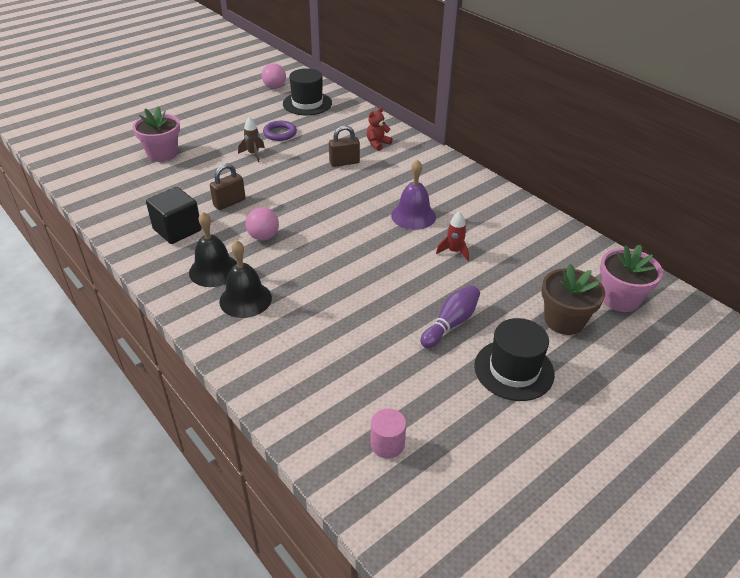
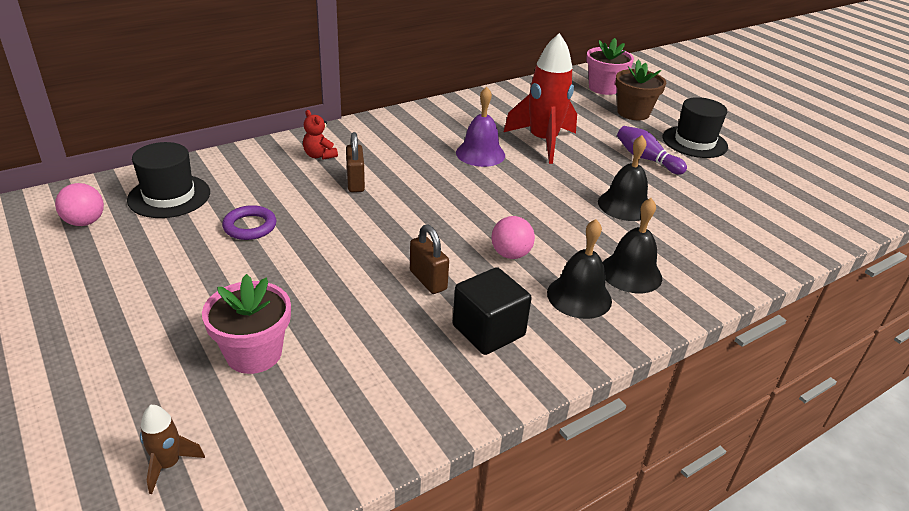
camera: 85 degrees left, 5 degrees down
(253, 154) = (301, 253): brown rocket -> brown rocket (168, 464)
(351, 302) = (625, 205): none -> black bell
(387, 444) = (795, 206): pink cylinder -> none
(454, 251) = (543, 142): red rocket -> red rocket, size x2.24

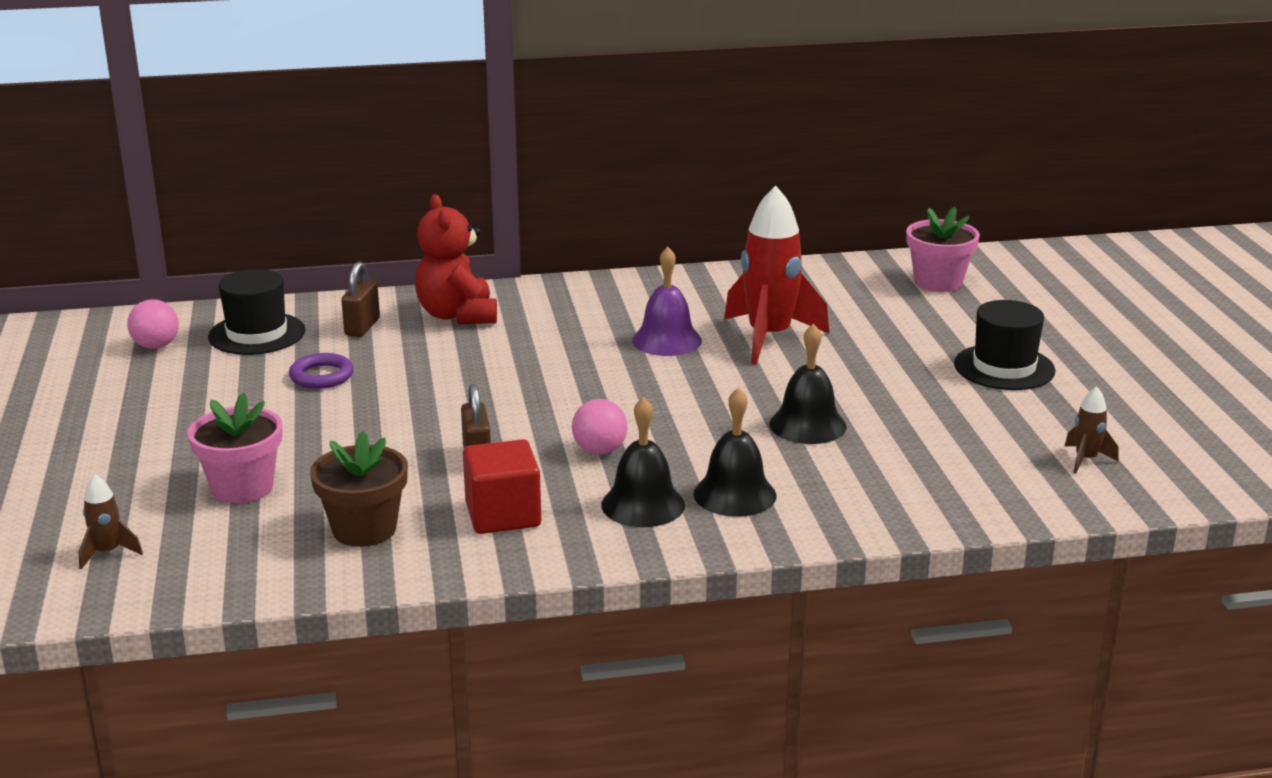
camera: 25 degrees right, 10 degrees down
(319, 155) = (457, 315): red teddy bear -> red teddy bear, size x1.93
(355, 182) = (477, 350): brown padlock -> brown padlock (362, 327)
(488, 330) = (503, 515): black cube -> red cube
(633, 113) = (948, 319): brown flower pot -> brown flower pot (364, 529)
(646, 159) = (901, 378): purple bowling pin -> none
(800, 201) = (1086, 460): none -> brown rocket

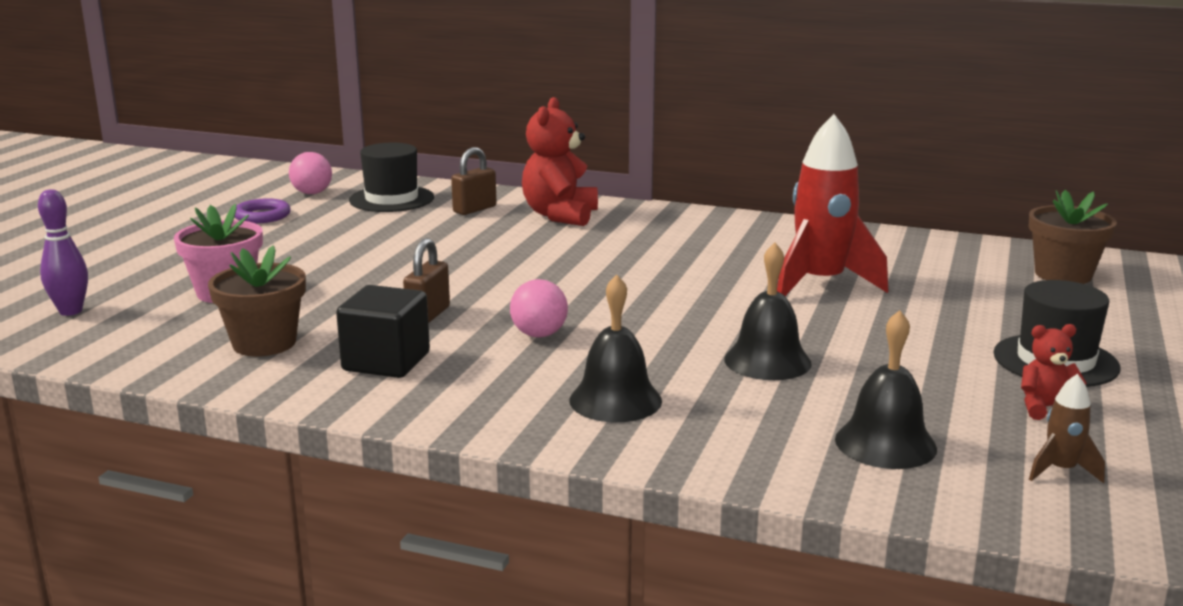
camera: 30 degrees right, 5 degrees down
(108, 553) = (71, 311): brown rocket -> purple bowling pin
(321, 376) = (396, 234): purple ring -> purple ring (262, 216)
(503, 515) = (386, 362): red cube -> black cube
(643, 504) = (517, 386): black bell -> black bell (885, 443)
(666, 340) = (717, 267): purple bell -> none
(938, 282) = (1063, 275): pink flower pot -> brown flower pot
(1033, 411) = (1045, 408): none -> red teddy bear

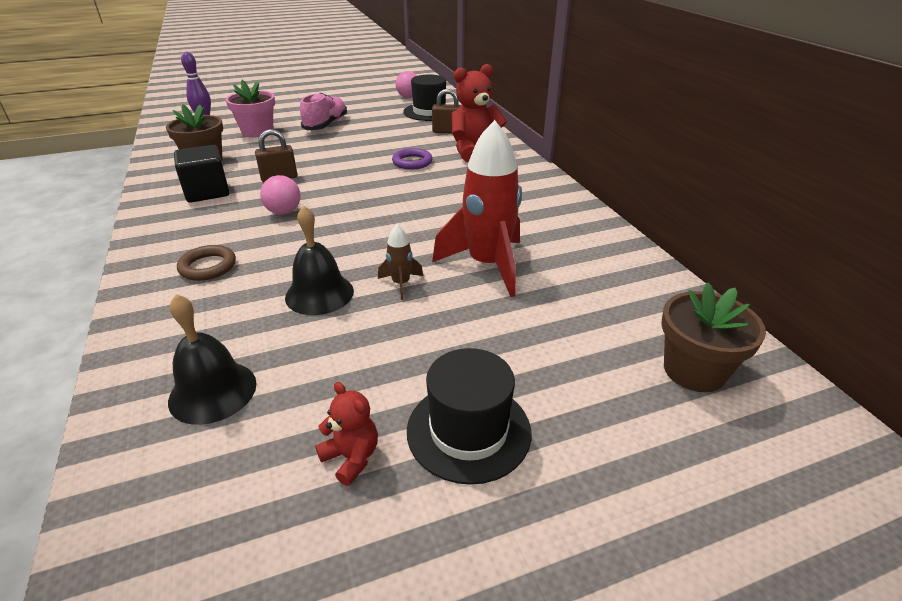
camera: 50 degrees right, 15 degrees up
(262, 216) = (362, 101): purple ring -> purple ring (412, 162)
(301, 253) = (326, 125): none -> pink shoe
(615, 400) = (208, 267): black bell -> brown ring
(1060, 470) = (219, 509): brown rocket -> brown rocket (401, 284)

